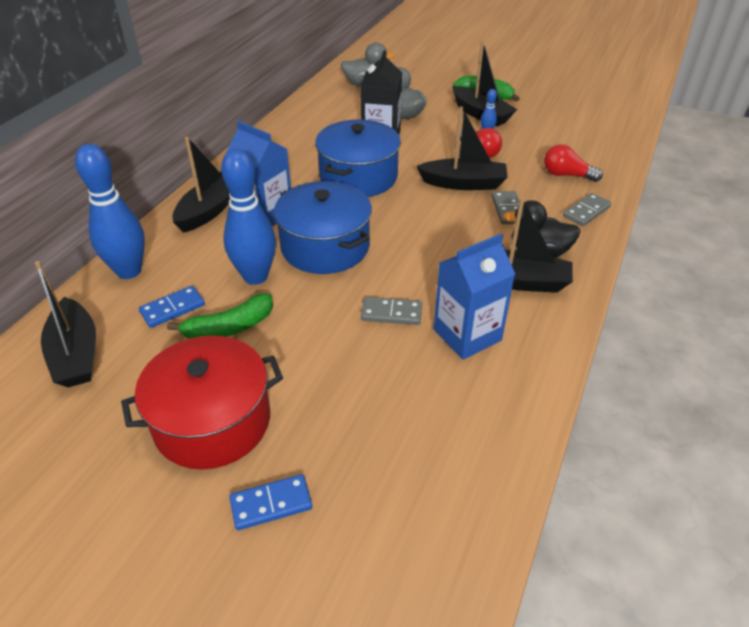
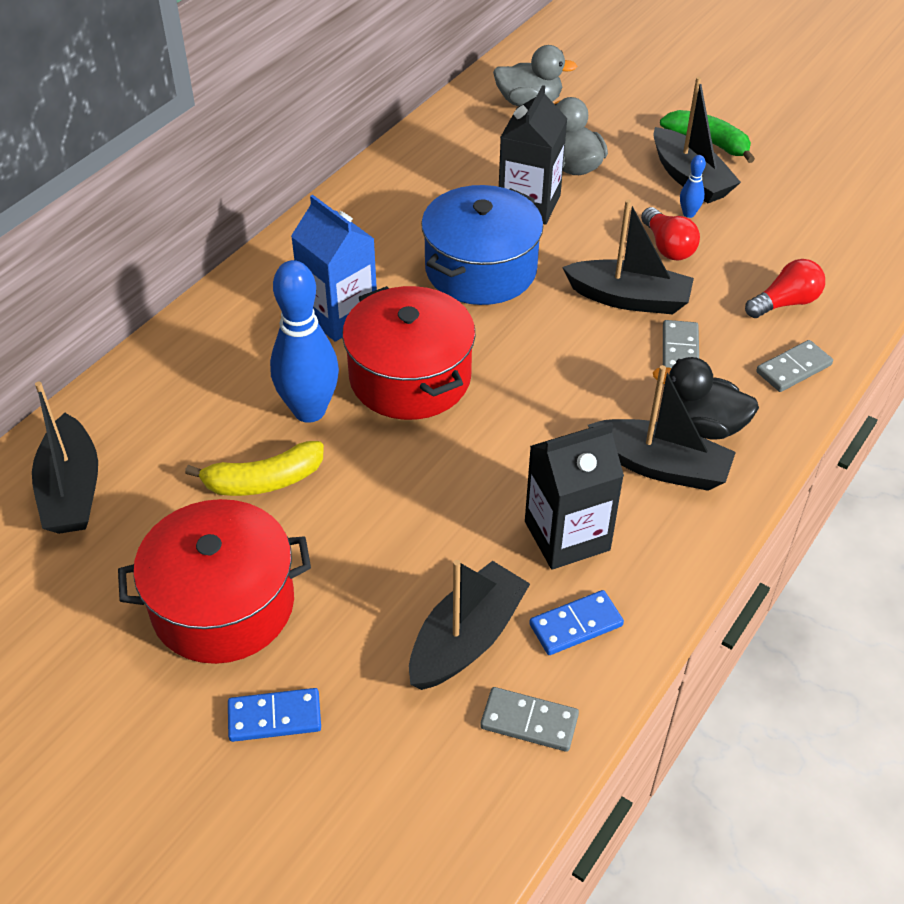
camera: 10 degrees right, 5 degrees up
(129, 271) = (148, 380): blue bowling pin -> none
(172, 309) = (196, 443): blue domino -> blue domino (576, 625)
(210, 210) = (266, 298): black boat -> black boat (466, 639)
(229, 328) = (264, 481): green banana -> yellow banana
(325, 246) = (410, 377): blue pot -> red pot
(391, 313) = (475, 490): grey domino -> grey domino (529, 721)
(467, 335) = (567, 536): blue carton -> black carton
(566, 175) = (785, 303): red light bulb -> red light bulb turned 120 degrees clockwise

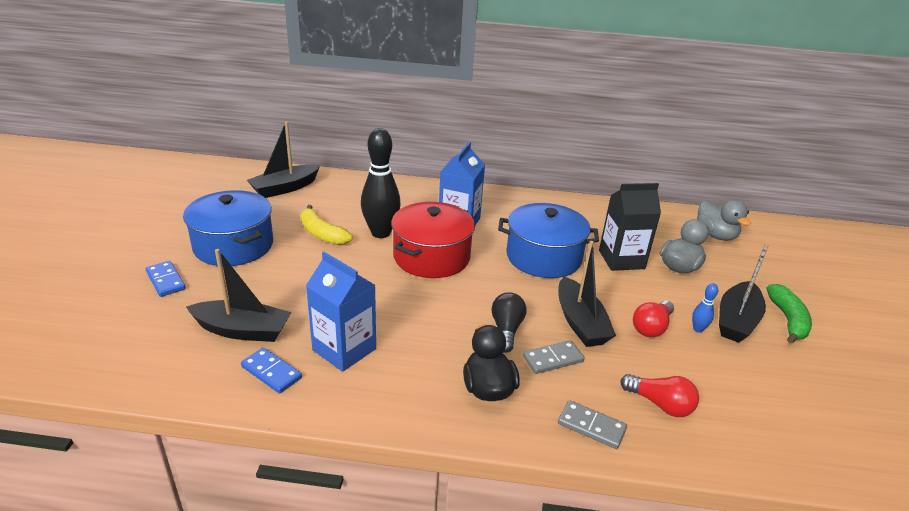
camera: 60 degrees right, 15 degrees down
(223, 605) = (233, 245): red pot -> blue pot
(309, 410) = (381, 233): blue bowling pin -> black bowling pin
(529, 721) = (187, 372): grey domino -> none
(567, 536) = (344, 349): black carton -> blue carton
(609, 367) = (506, 330): none -> black light bulb
(660, 466) = (433, 377): black boat -> none

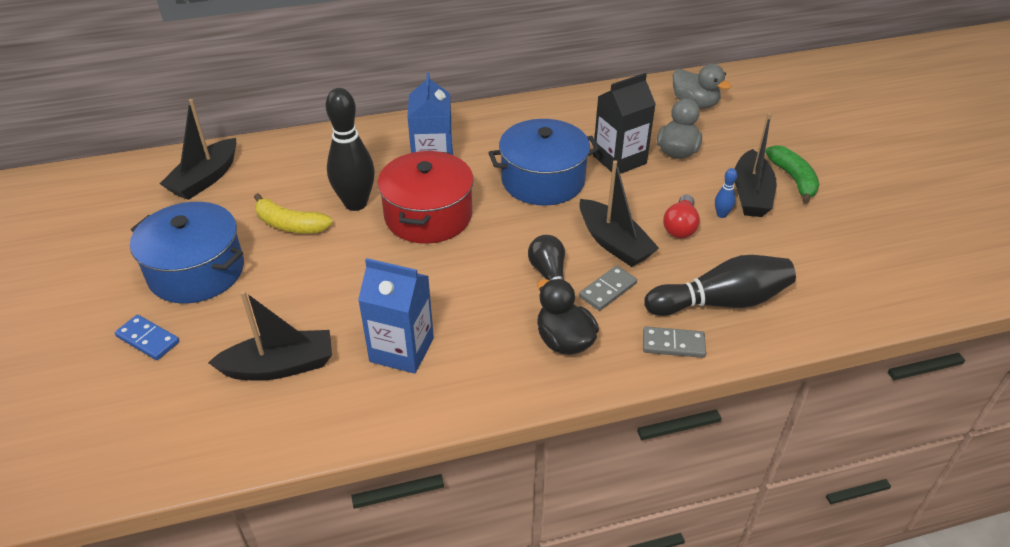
camera: 20 degrees left, 10 degrees up
(271, 372) = (343, 400): blue domino -> none
(660, 404) = (721, 302): red light bulb -> black bowling pin

